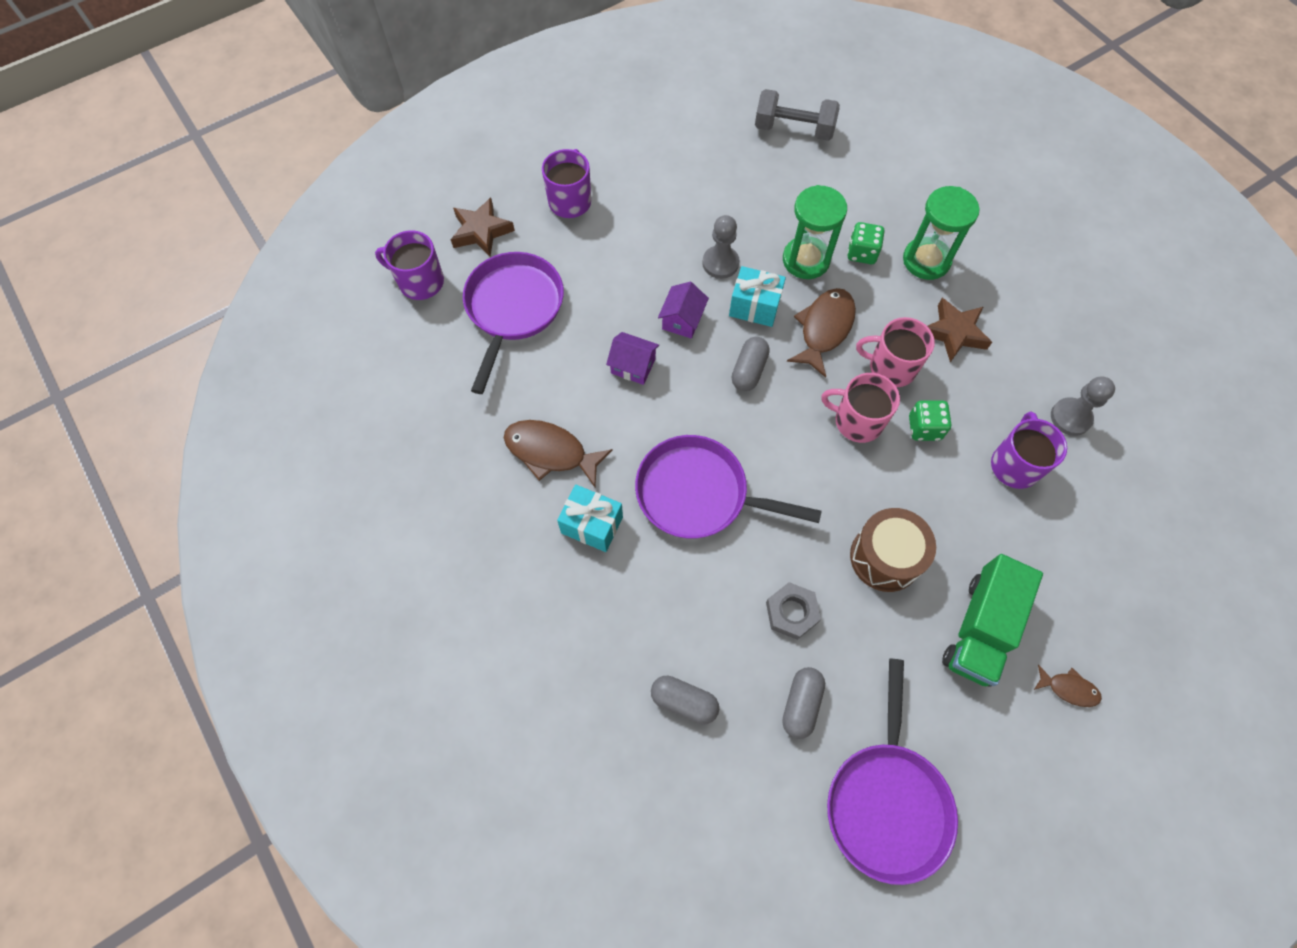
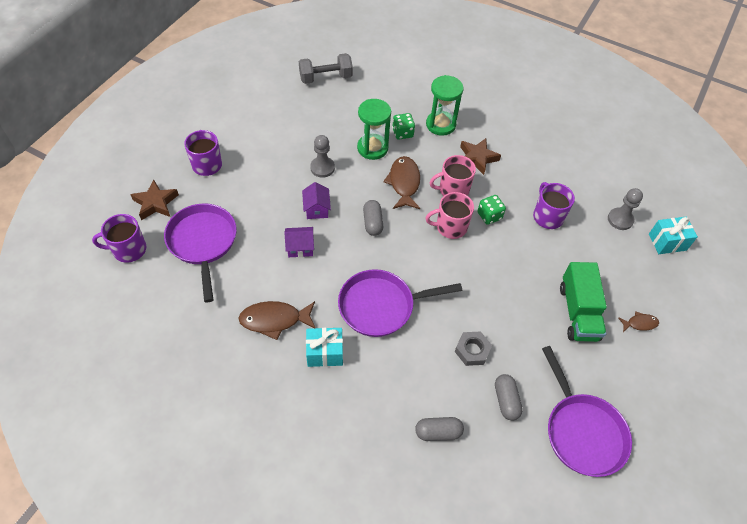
camera: 30 degrees left, 10 degrees down
(754, 307) = (356, 185): turquoise gift -> turquoise gift (667, 242)
(885, 557) = (507, 296): brown drum -> none
(1070, 417) = (562, 180): grey pawn -> grey pawn (620, 219)

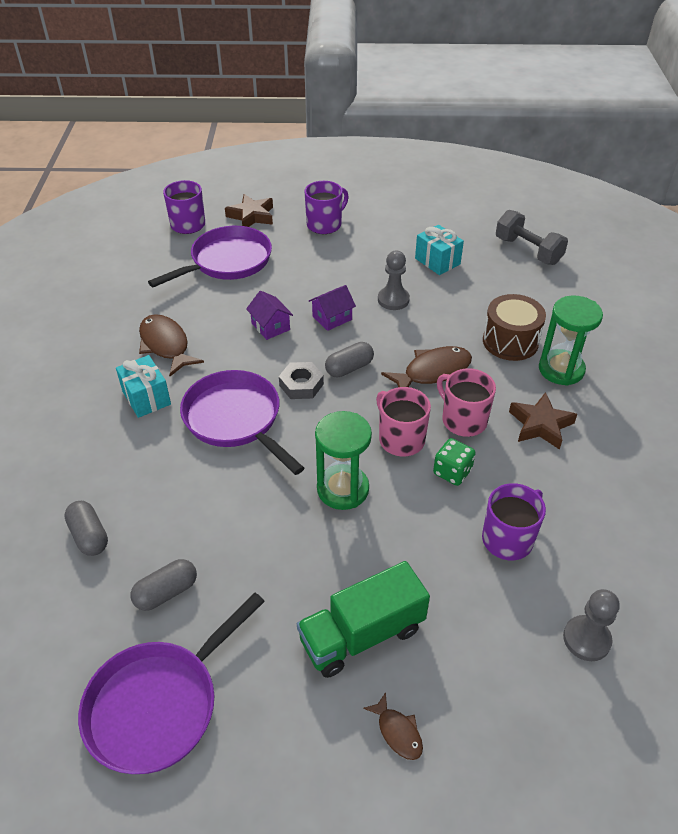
camera: 65 degrees right, 10 degrees down
(372, 148) = (460, 326): green hourglass -> green hourglass (343, 489)
(402, 133) = (510, 341): green dice -> brown drum
(472, 350) = (223, 529): grey nut -> grey nut (301, 385)
(667, 242) = (601, 729): turquoise gift -> turquoise gift (437, 261)

